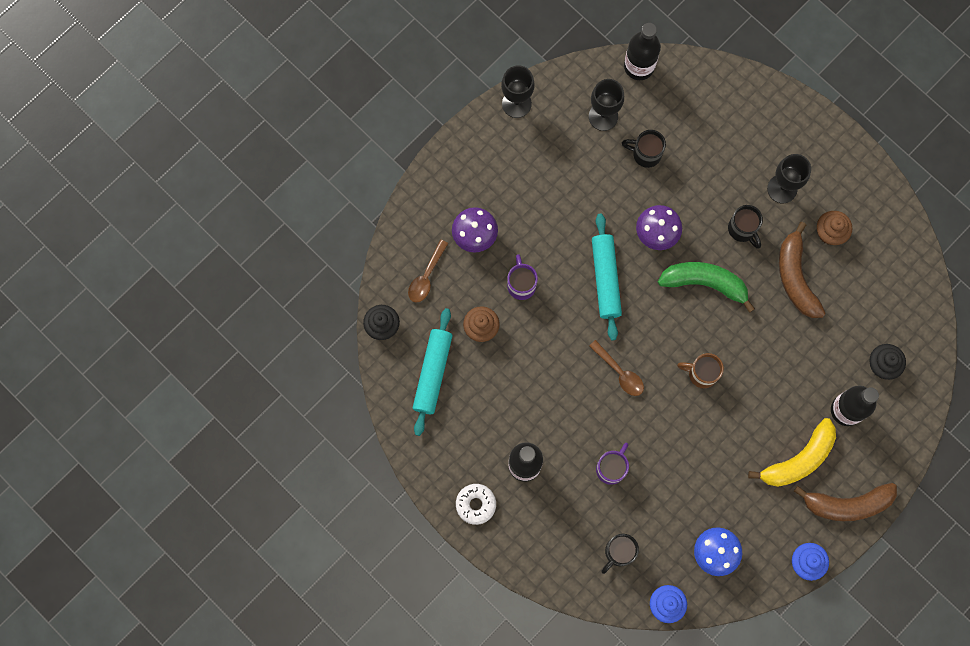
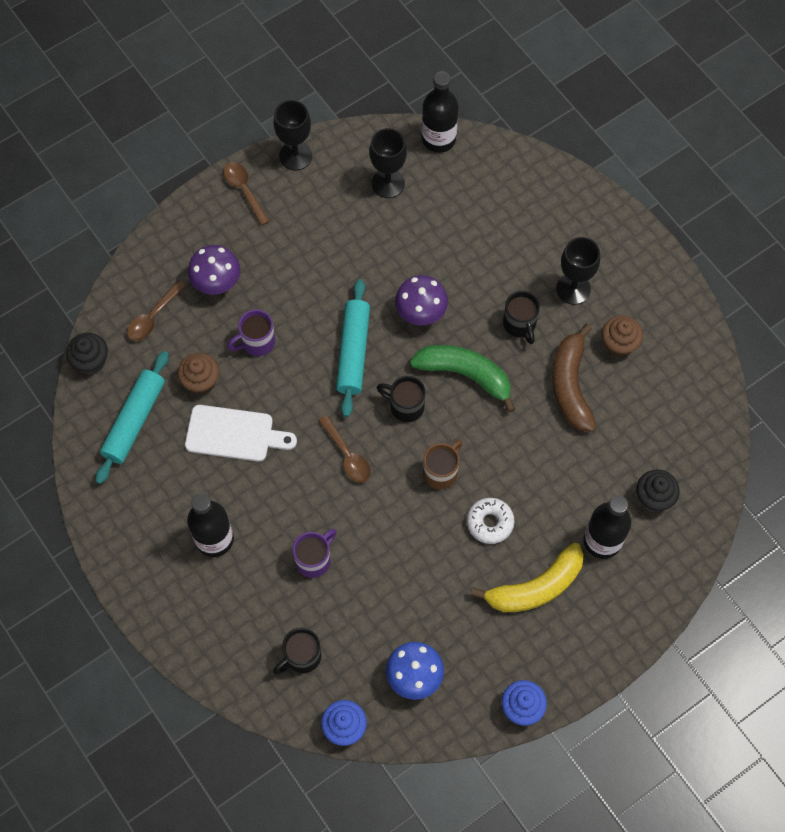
camera: 10 degrees right, 10 degrees down
(476, 504) = (148, 573): white donut -> white donut (490, 523)
(478, 144) = (244, 190): none -> brown spoon
(520, 370) = (234, 434): none -> white cutting board
(521, 284) = (257, 342): purple mug -> purple mug turned 120 degrees counterclockwise
(645, 154) = (426, 229): black mug -> black mug (405, 406)
(701, 373) = (441, 472): brown mug -> brown mug turned 105 degrees clockwise
(847, 504) = (583, 648): brown banana -> none

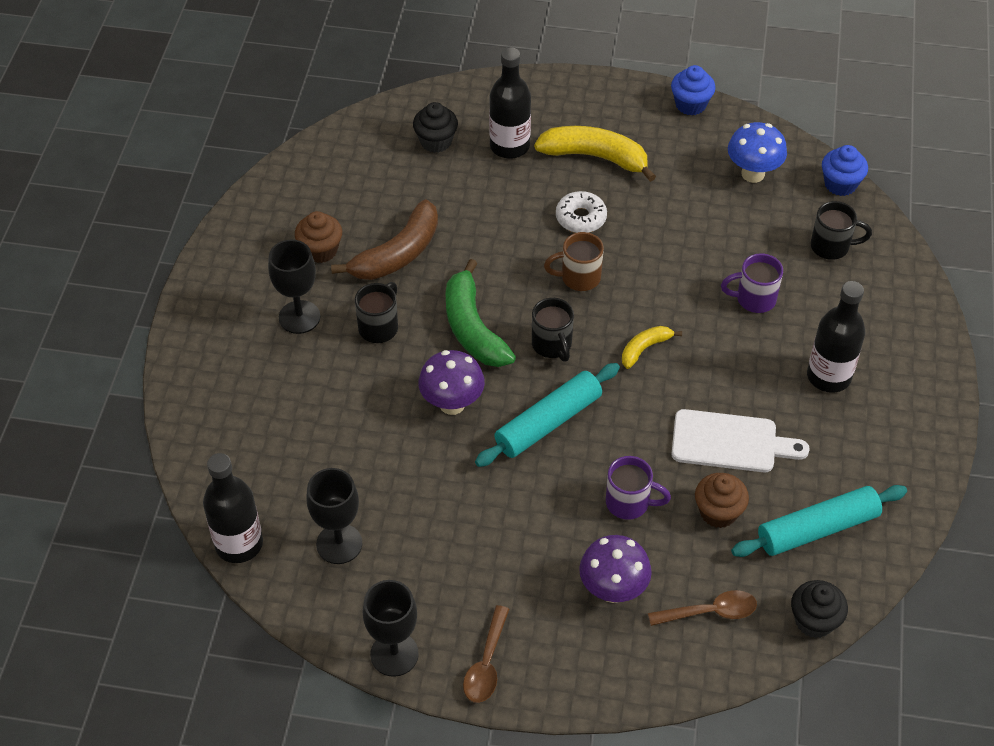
camera: 135 degrees left, 15 degrees down
(234, 434) = (730, 442): white cutting board -> white cutting board turned 135 degrees clockwise
(347, 455) = (645, 349): brown spoon -> yellow banana

